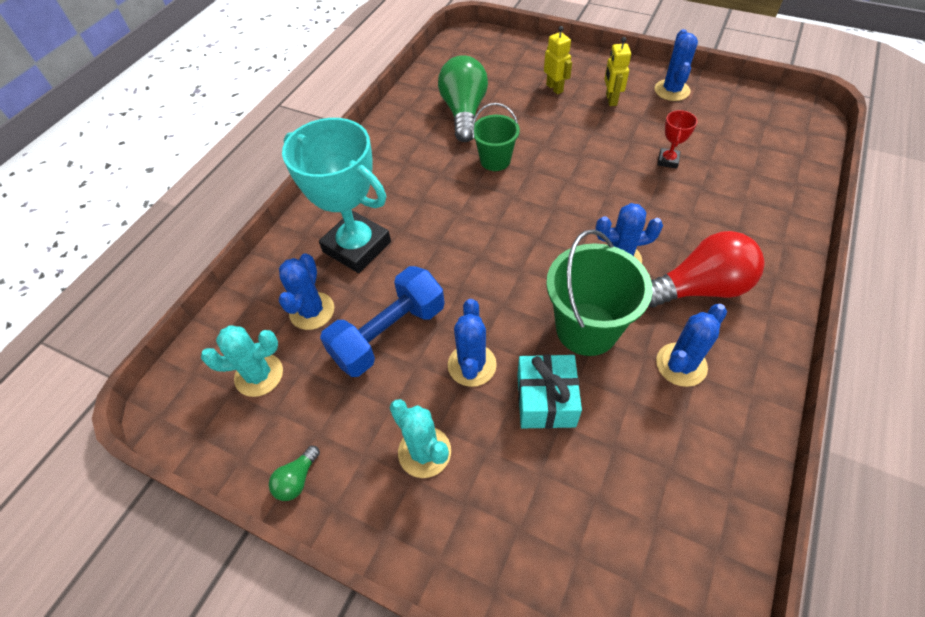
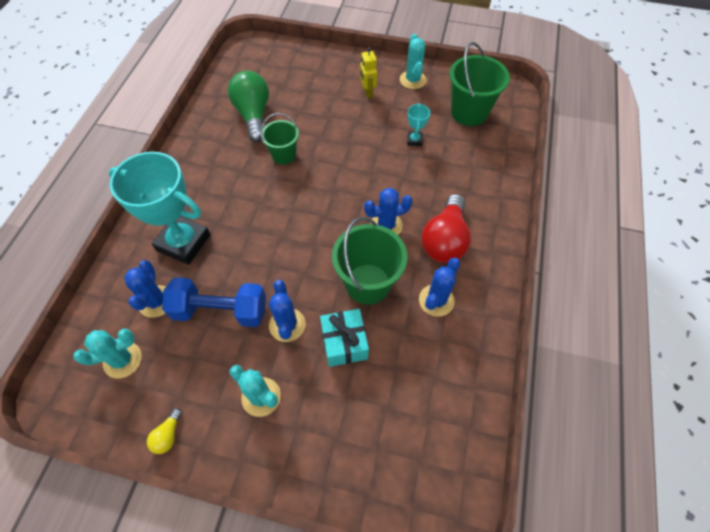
camera: 15 degrees left, 5 degrees up
(297, 479) = (168, 435): green light bulb -> yellow light bulb
(389, 334) = (220, 310): blue dumbbell -> blue dumbbell turned 60 degrees clockwise
(554, 88) = (323, 86): yellow robot -> none
(668, 160) = (414, 140): red trophy -> turquoise trophy
(672, 90) = (412, 80): blue cactus -> turquoise cactus
(699, 288) = (444, 240): red light bulb -> red light bulb turned 135 degrees clockwise
(746, 134) = (469, 112): none -> green bucket

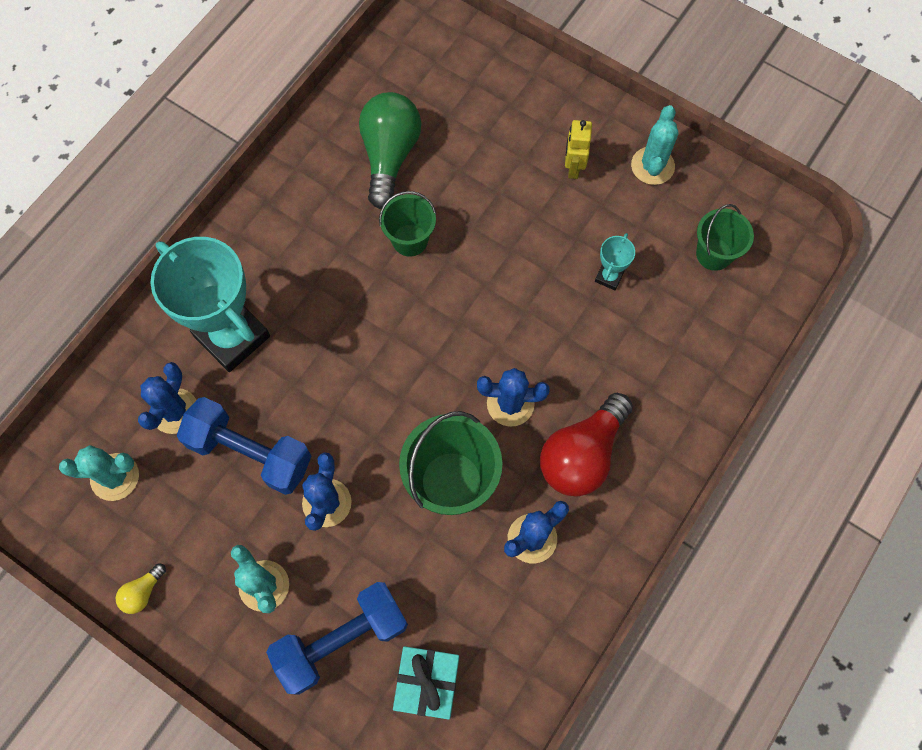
camera: 20 degrees right, 10 degrees up
(333, 414) = (341, 640): none -> blue dumbbell
(344, 343) = (390, 553): turquoise gift -> turquoise gift (427, 683)
(469, 112) = (714, 254): green bucket -> green bucket, size x0.61

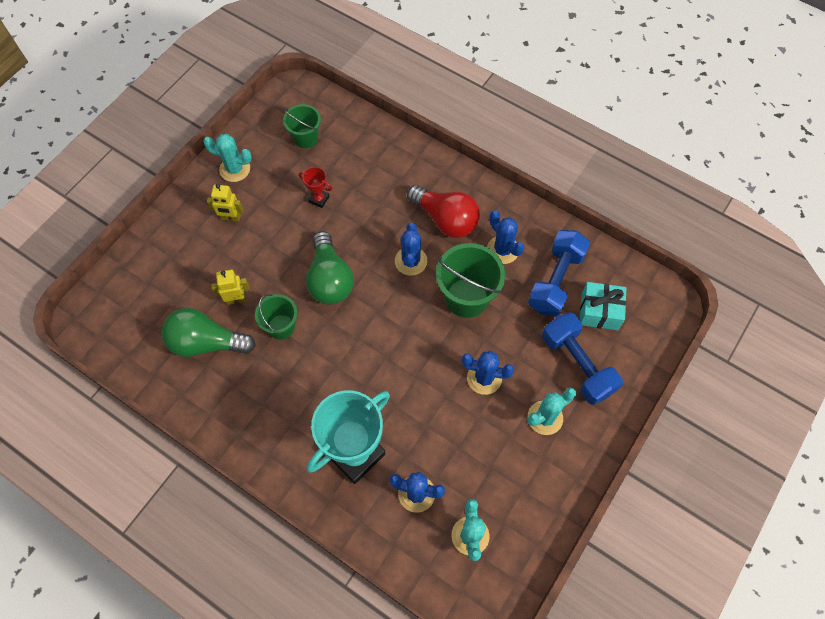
camera: 90 degrees left, 5 degrees down
(143, 592) = (556, 504): yellow light bulb -> none
(250, 452) = (448, 434): blue dumbbell -> blue dumbbell (555, 281)
(450, 184) = (236, 299): none -> yellow robot
(480, 296) = (330, 279): none -> green light bulb
(609, 277) = (319, 199): turquoise trophy -> red trophy

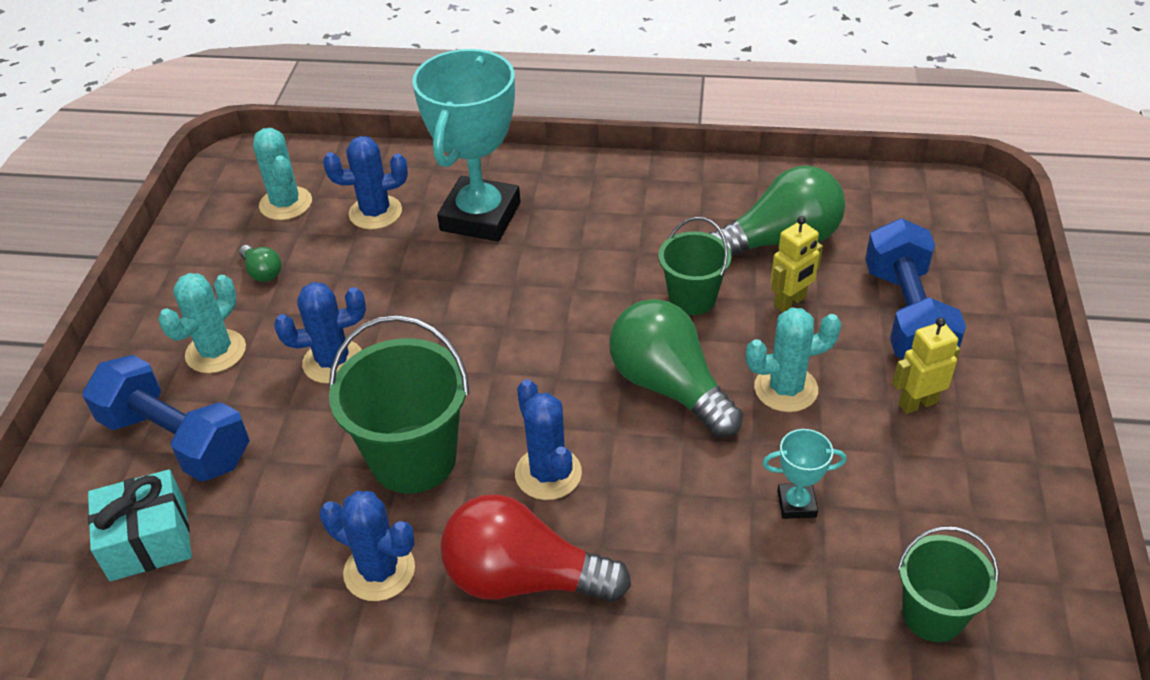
camera: 155 degrees right, 20 degrees down
(235, 169) = (1000, 485): turquoise cactus -> turquoise cactus (785, 389)
(319, 199) = (796, 504): red trophy -> turquoise trophy
(503, 472) = (262, 272): none -> green light bulb
(555, 281) = (250, 558): blue dumbbell -> blue dumbbell (906, 316)

